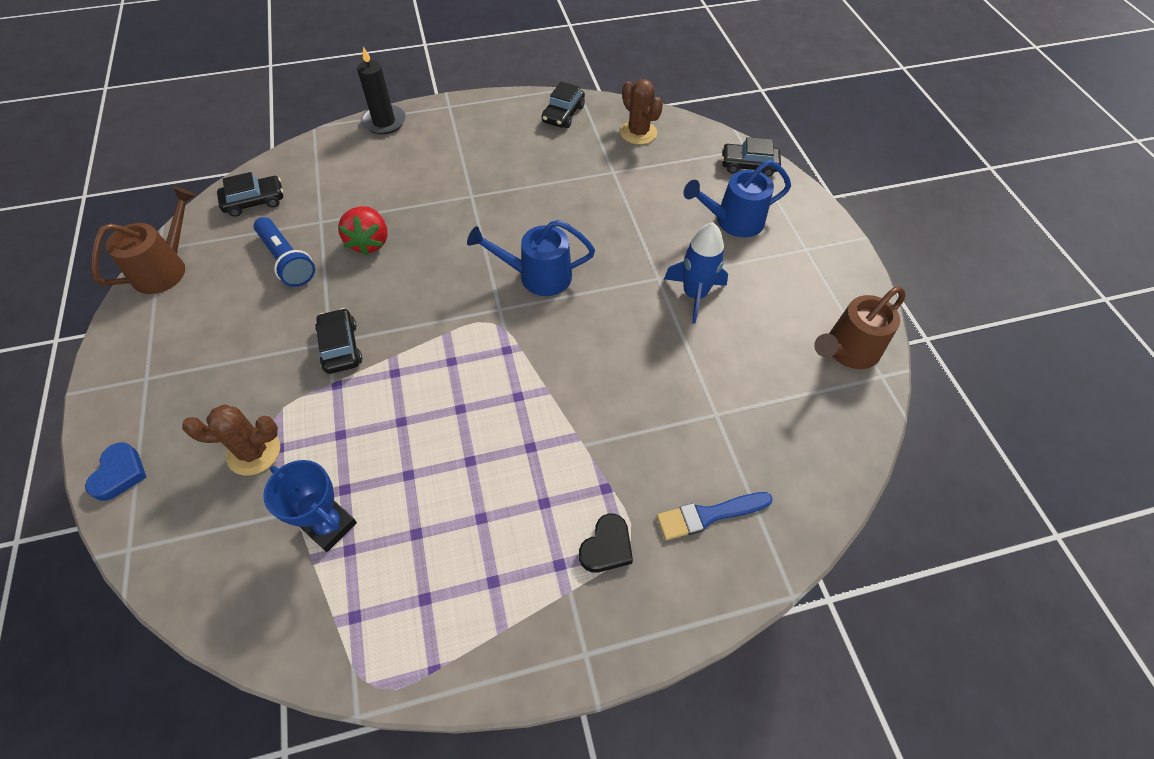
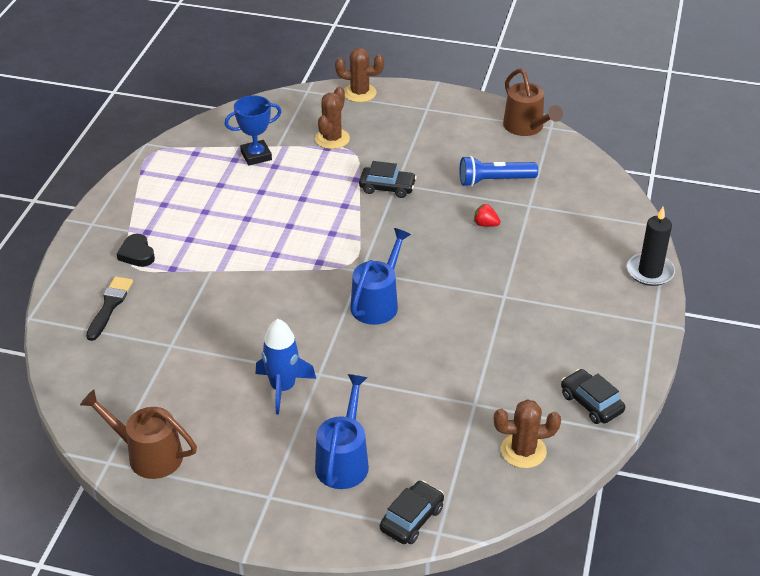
camera: 120 degrees right, 15 degrees down
(120, 474) = (359, 93): blue heart -> brown cactus
(254, 201) = (577, 177): black car -> none
(369, 242) = (485, 224): red strawberry -> red strawberry, size x0.56
(709, 515) = (109, 306): blue brush -> black brush
(847, 351) = (148, 455): brown watering can -> brown watering can turned 60 degrees counterclockwise

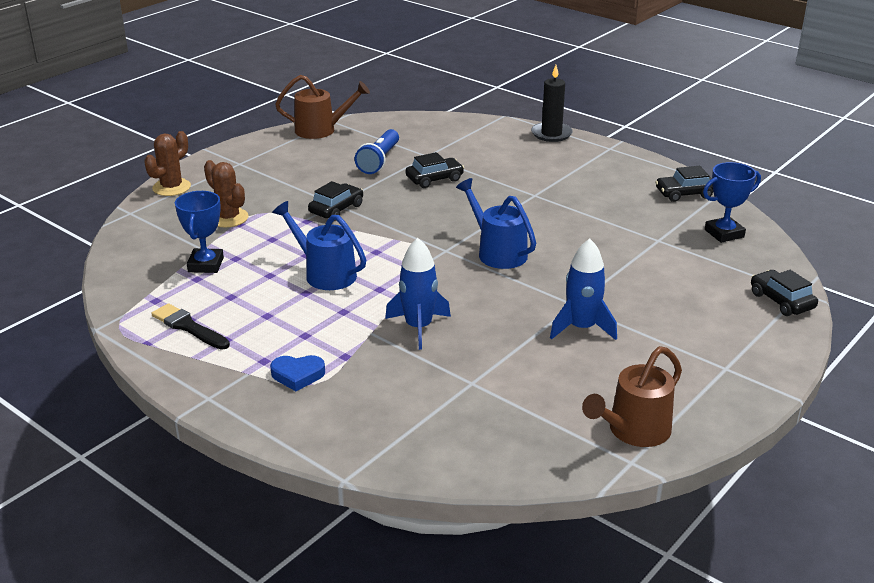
camera: 65 degrees left, 10 degrees down
(109, 306) = (373, 412): black brush -> black brush (188, 327)
(137, 254) = (297, 375): black heart -> blue heart
(231, 293) = (418, 327): none -> blue rocket
(344, 460) = (696, 317): blue watering can -> blue watering can (324, 273)
(485, 224) = (434, 179): red strawberry -> black car
(523, 451) = (724, 233): brown cactus -> blue trophy

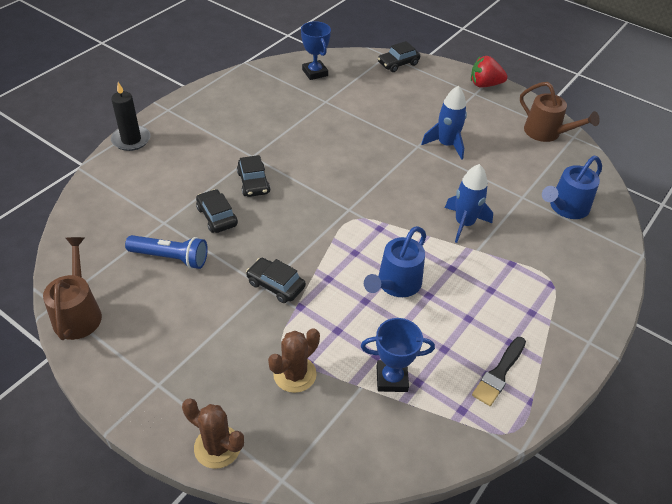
camera: 95 degrees left, 15 degrees up
(297, 375) = (543, 289): blue heart -> none
(497, 252) = (349, 180): blue watering can -> blue watering can (565, 208)
(684, 194) = (254, 82): black car -> black car (253, 183)
(756, 381) = (485, 85): none -> red strawberry

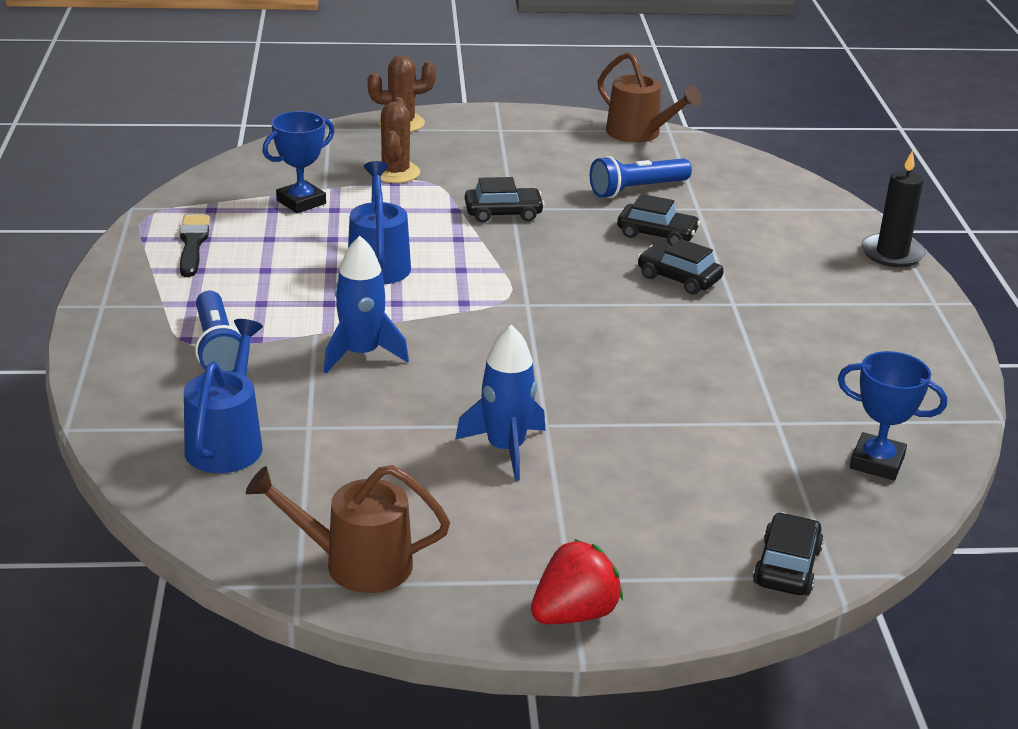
camera: 140 degrees right, 15 degrees down
(537, 268) = (218, 348): none -> blue flashlight

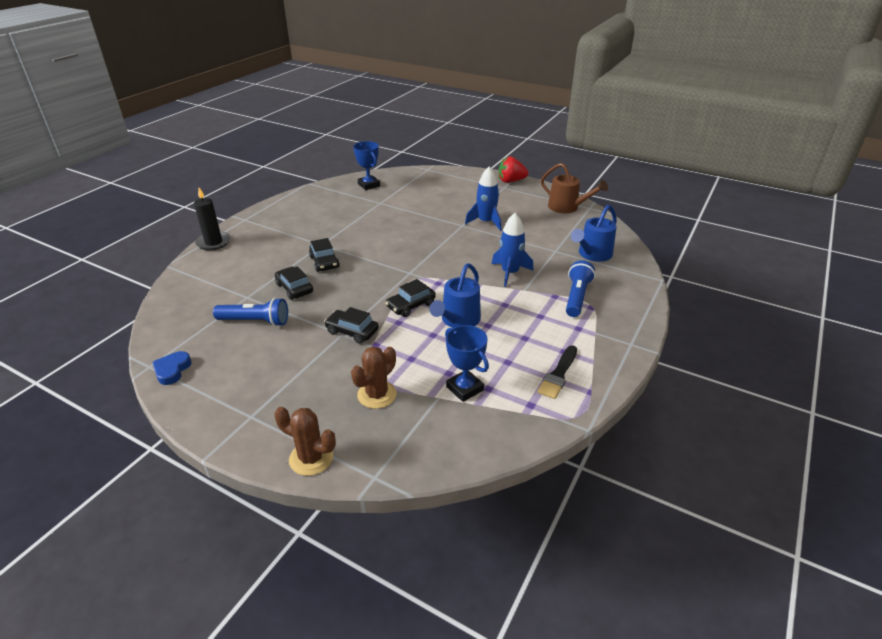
camera: 145 degrees left, 5 degrees up
(301, 202) = (464, 388): blue trophy -> blue trophy turned 60 degrees clockwise
(640, 134) = (172, 370): brown watering can -> blue heart
(786, 566) = (437, 174): black car -> black car (411, 305)

